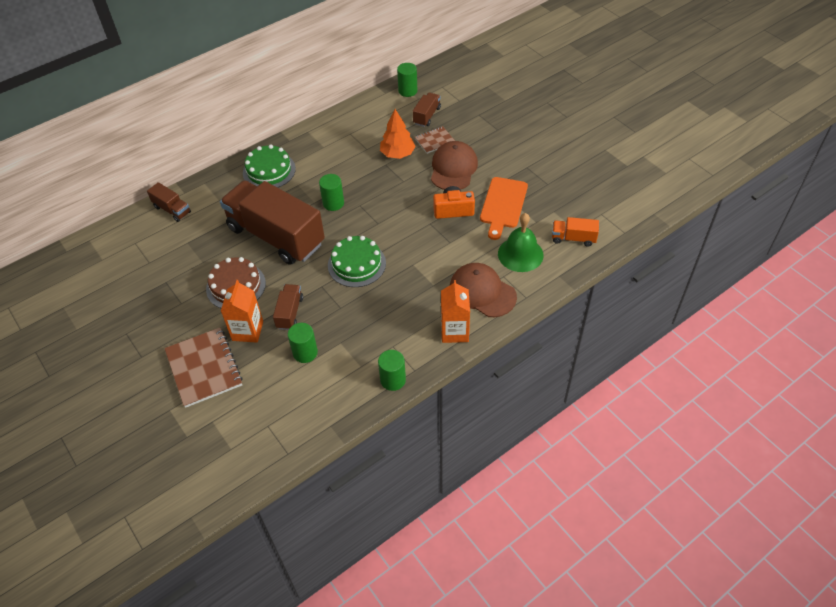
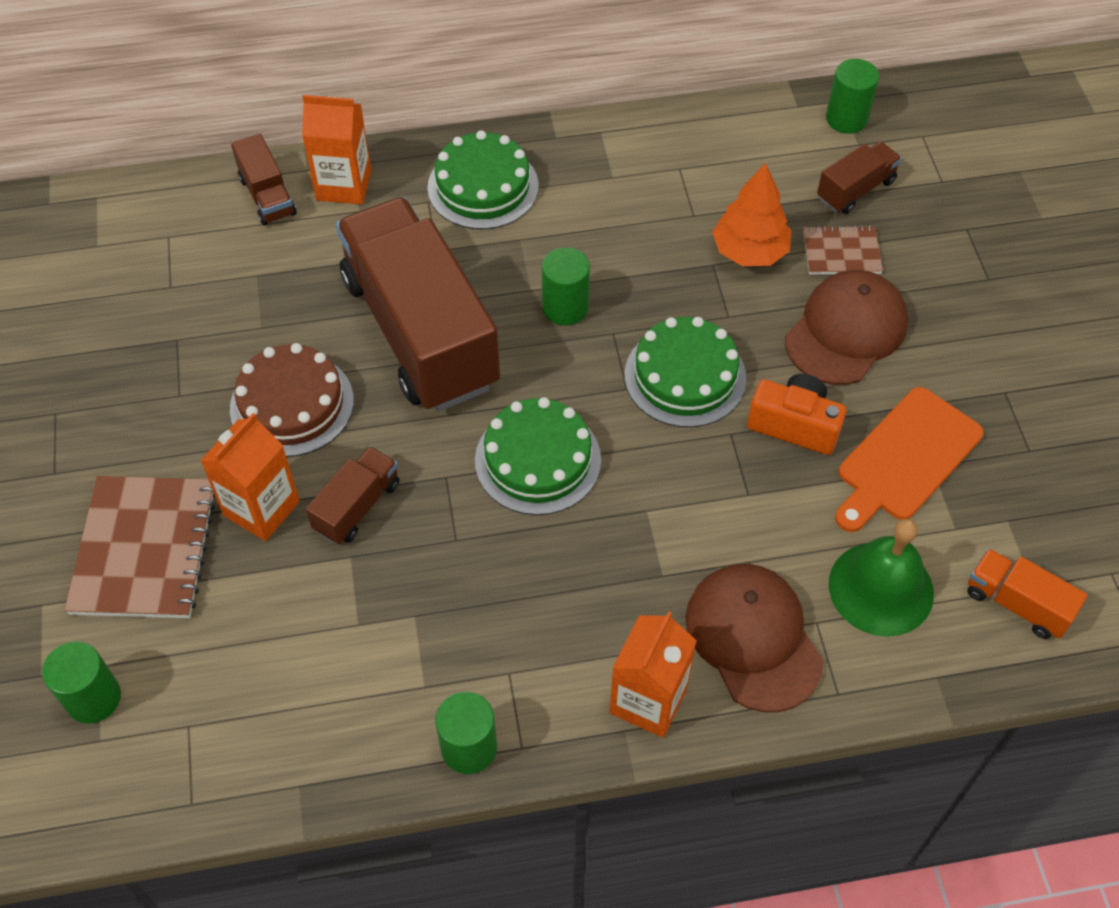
camera: 25 degrees right, 5 degrees up
(205, 192) = (344, 185): none -> orange carton
(305, 353) = (338, 606): green cylinder -> green cylinder (93, 698)
(399, 209) = (685, 376): none -> green cake

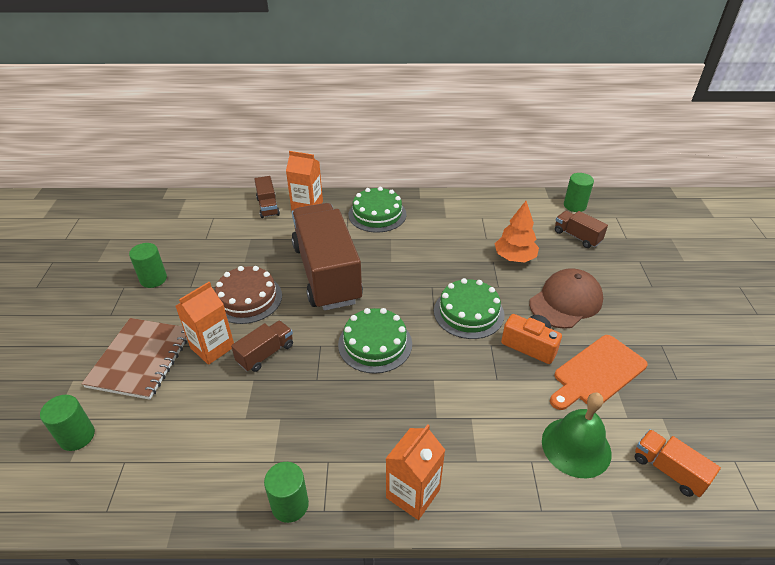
camera: 10 degrees right, 15 degrees down
(565, 307) = (408, 271): green cylinder -> green cylinder (153, 279)
(753, 638) = (488, 464): brown cap -> none
(841, 252) = (566, 264): brown notebook -> none
(855, 190) = (577, 237): brown truck -> brown truck turned 105 degrees counterclockwise

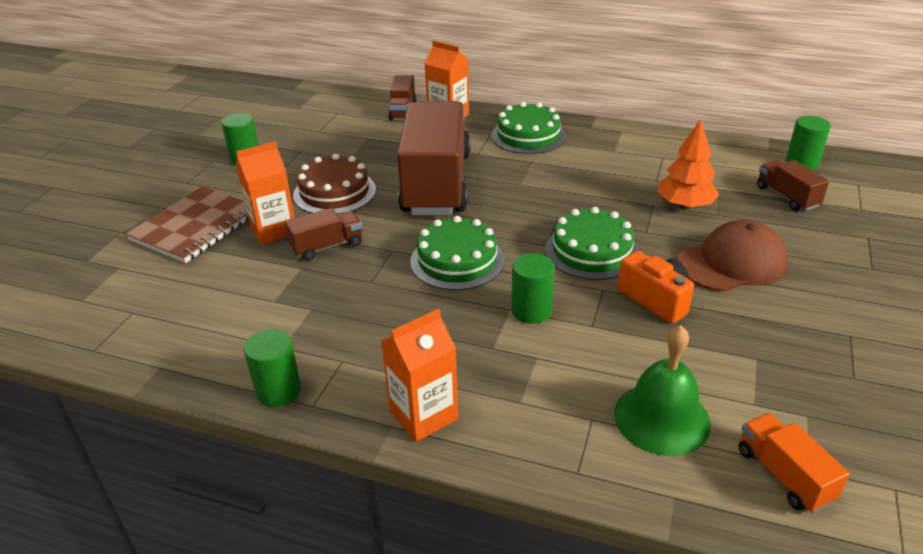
camera: 20 degrees right, 5 degrees down
(77, 436) = (100, 280): green cylinder -> green cylinder (531, 311)
(597, 373) = (735, 346): orange cutting board -> none

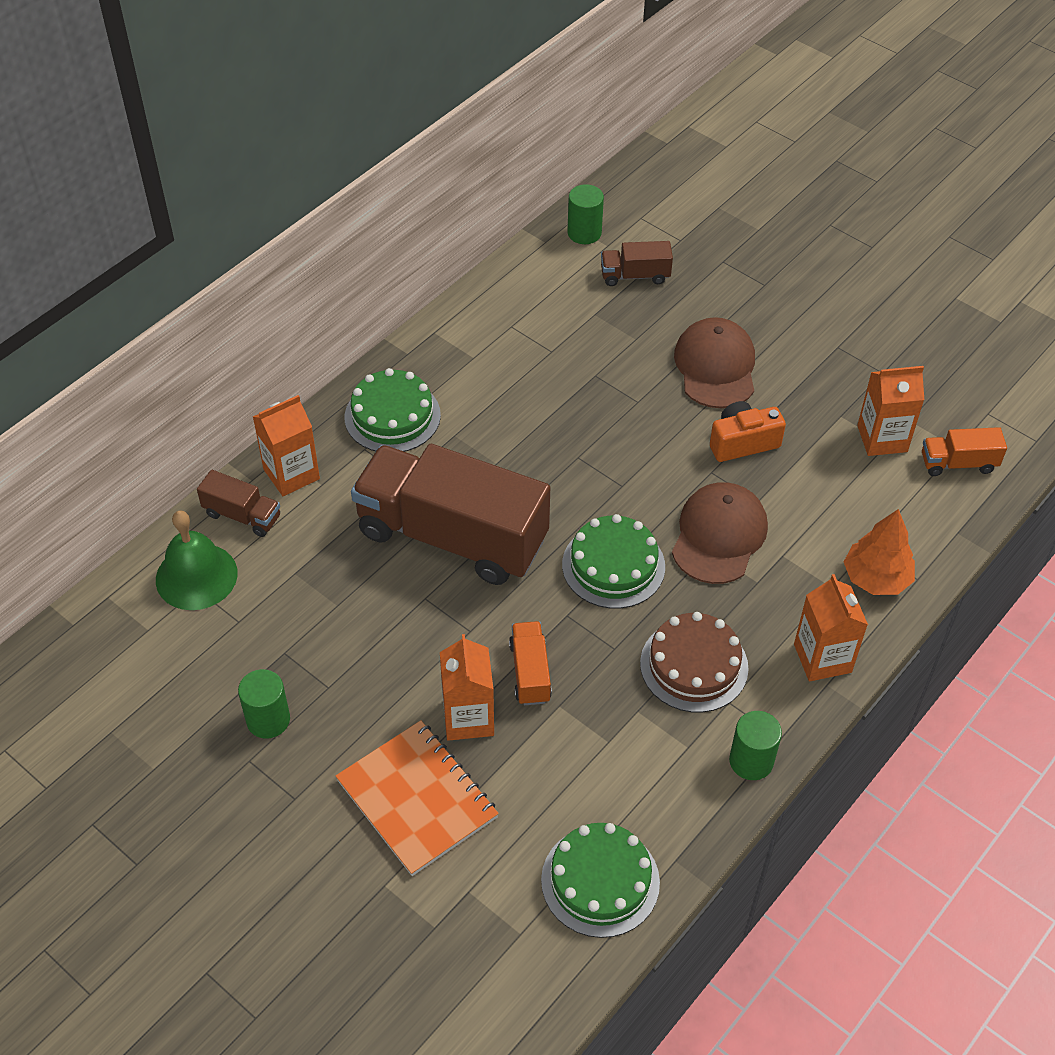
camera: 70 degrees left, 15 degrees up
(195, 226) = (417, 799): brown notebook -> orange notebook
(327, 246) = (530, 672): brown truck -> orange truck
(334, 192) = (415, 639): brown cake -> brown cake (694, 665)
(531, 311) = (719, 536): green cylinder -> brown cap
(591, 251) = (649, 455): green cake -> green cake (600, 881)
(662, 418) = (882, 504): green bell -> green bell (196, 576)
(685, 205) = (610, 353): orange tree -> orange tree (876, 578)
(756, 398) = (882, 438): none -> orange carton

